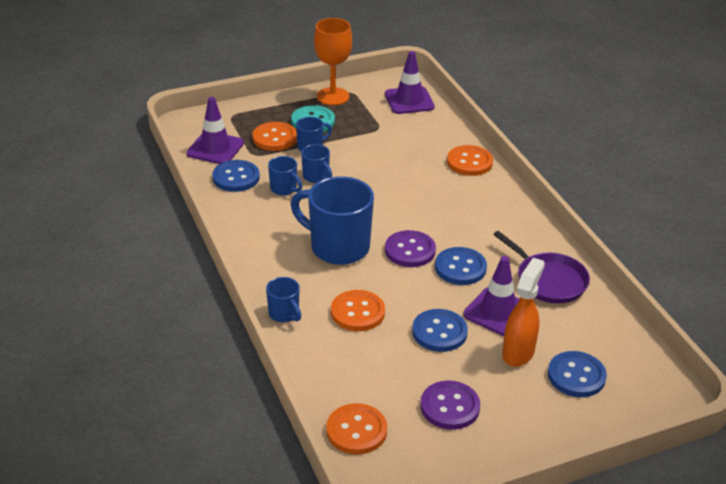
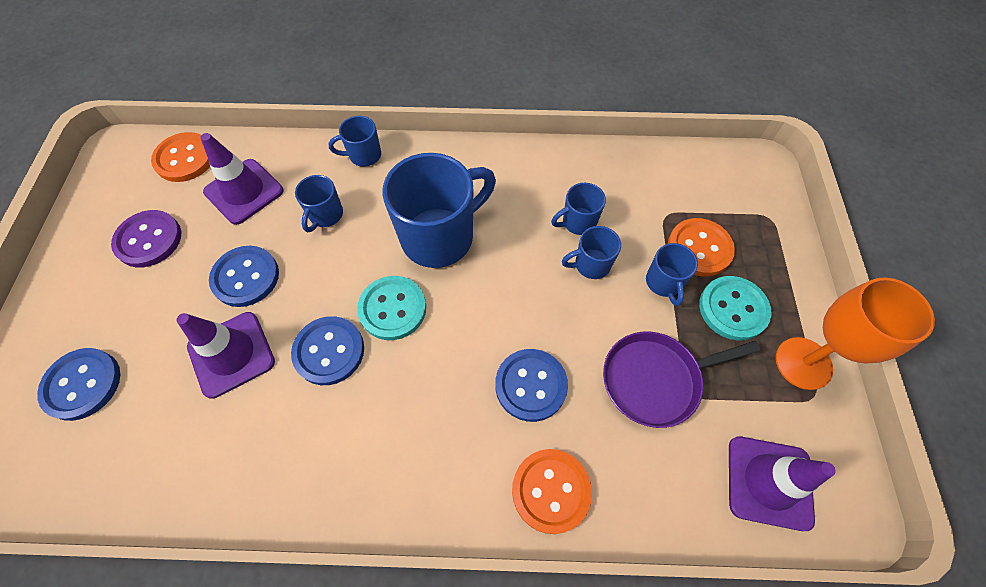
camera: 115 degrees right, 25 degrees up
(215, 148) = (692, 180): purple traffic cone -> purple traffic cone (244, 191)
(236, 177) = (620, 182): blue button -> blue button (531, 385)
(357, 312) = (325, 215): orange button -> blue mug
(410, 250) = (392, 309): purple button -> turquoise button
(518, 352) = (160, 341): orange spray bottle -> none
(548, 280) = (238, 451): purple pan -> purple pan (655, 380)

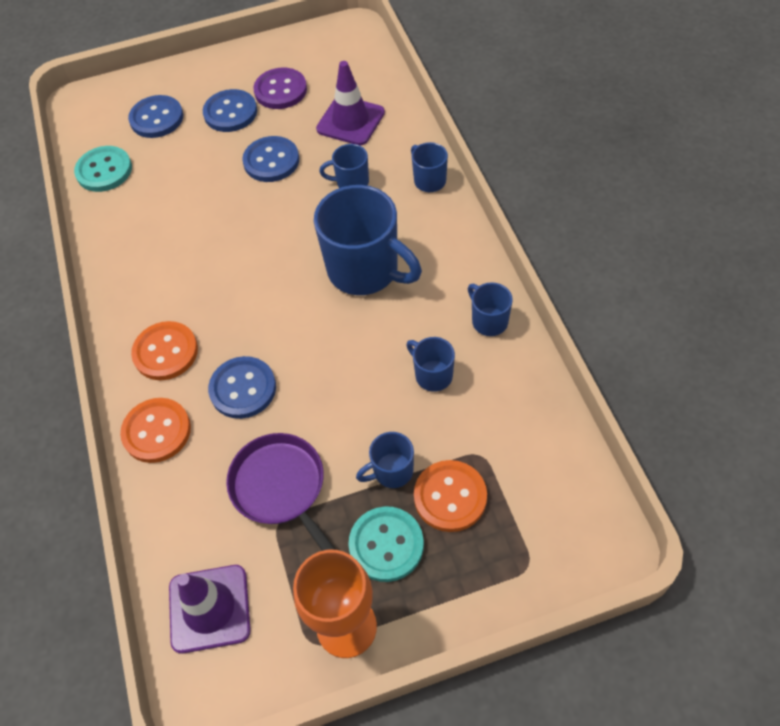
camera: 75 degrees right, 5 degrees down
(185, 159) = (365, 70): orange button -> orange button (165, 352)
(231, 354) = (205, 184): purple traffic cone -> none
(329, 351) = (227, 240): blue button -> blue button (230, 112)
(392, 309) = (279, 265): turquoise button -> turquoise button (104, 170)
(591, 264) = (386, 400): blue mug -> blue mug (489, 321)

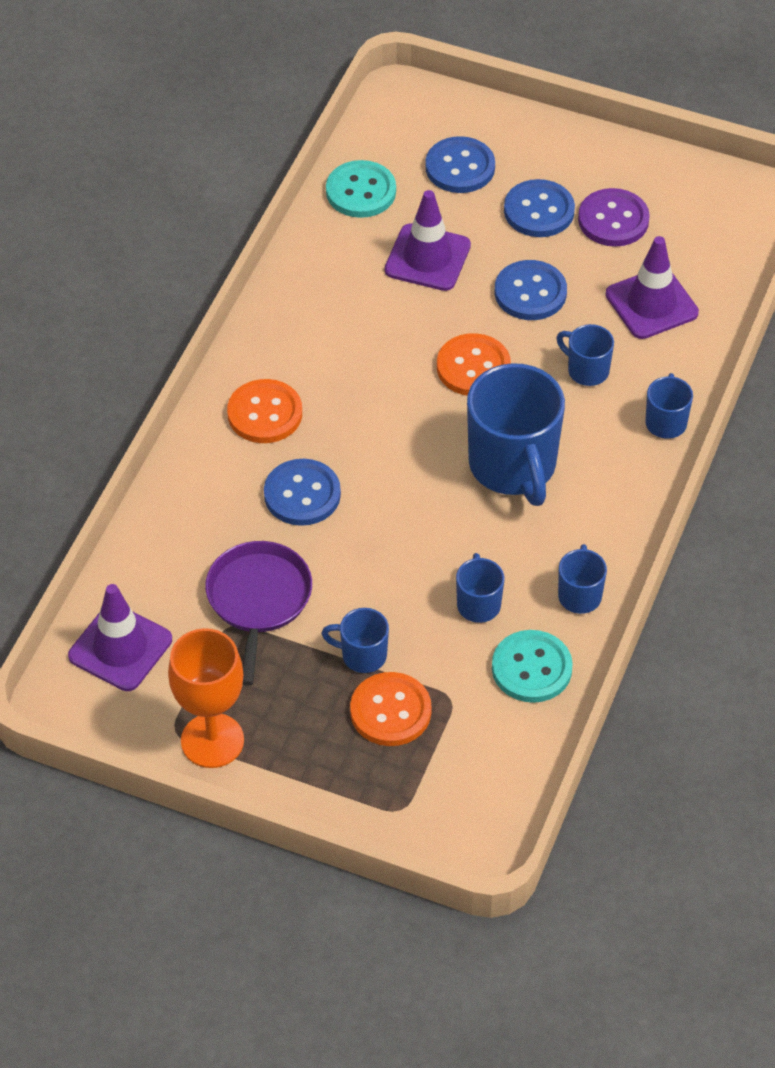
camera: 35 degrees right, 5 degrees down
(157, 431) = (198, 478): orange button -> orange button (473, 367)
(186, 182) = (427, 258): none -> purple traffic cone
(386, 545) = (301, 707): turquoise button -> turquoise button (531, 668)

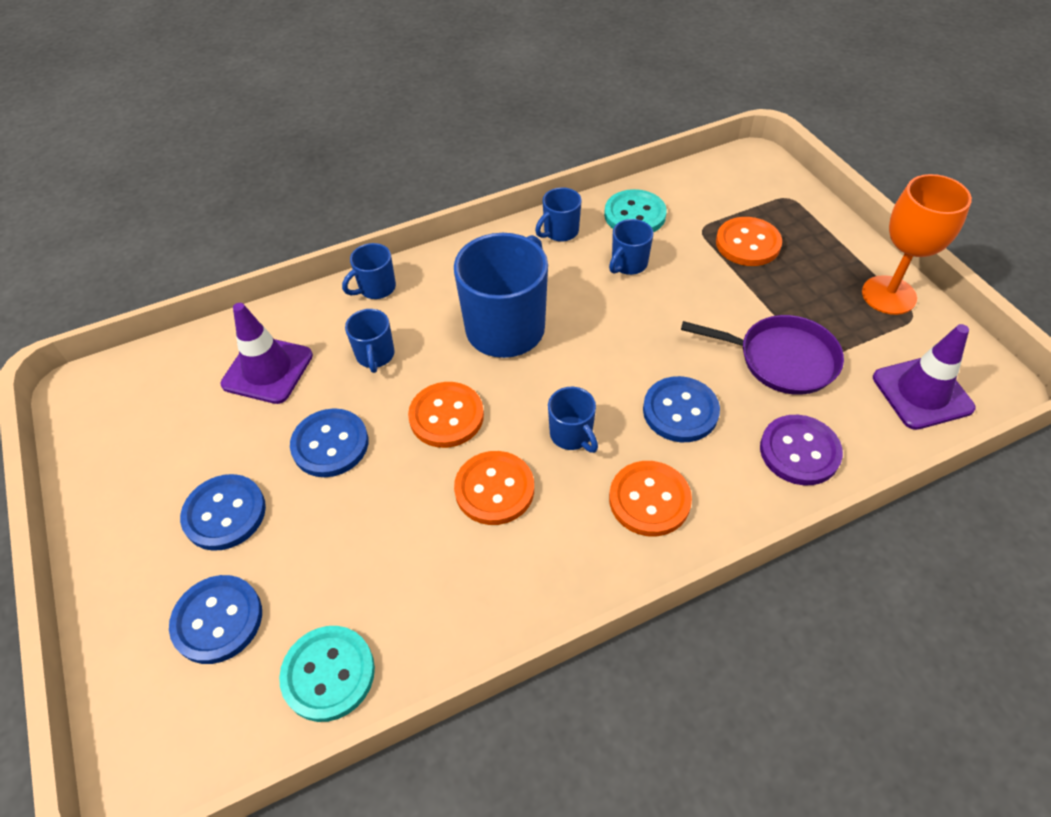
camera: 135 degrees left, 0 degrees up
(258, 599) = (782, 359): purple pan -> purple pan turned 120 degrees counterclockwise
(362, 655) = (737, 282): blue mug -> blue mug (572, 435)
(379, 346) = (494, 489): none -> orange button
(427, 258) = (362, 543): purple traffic cone -> none
(613, 220) = (190, 457): purple button -> purple button (799, 451)

